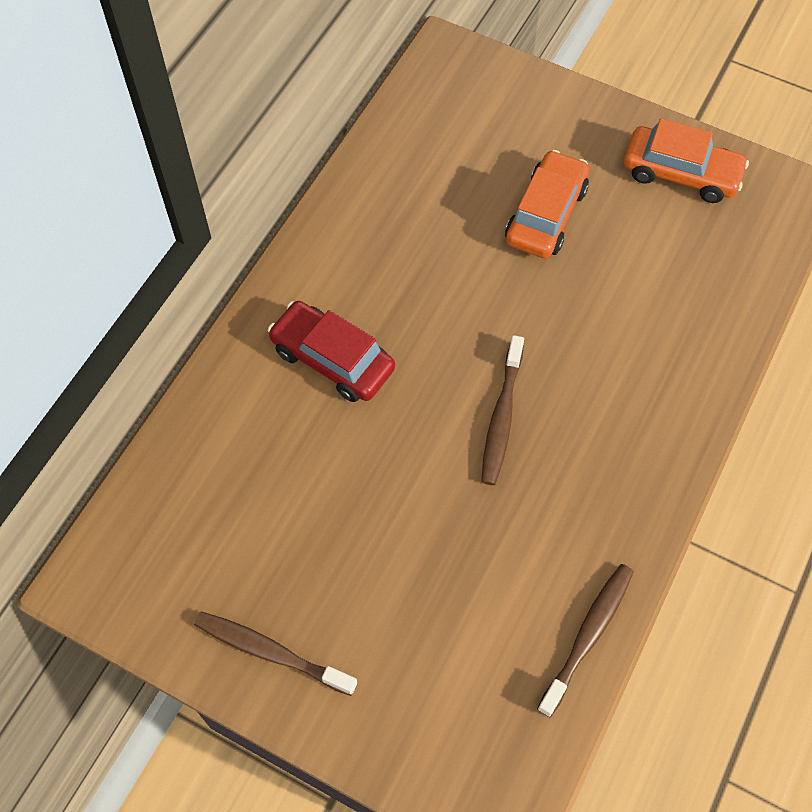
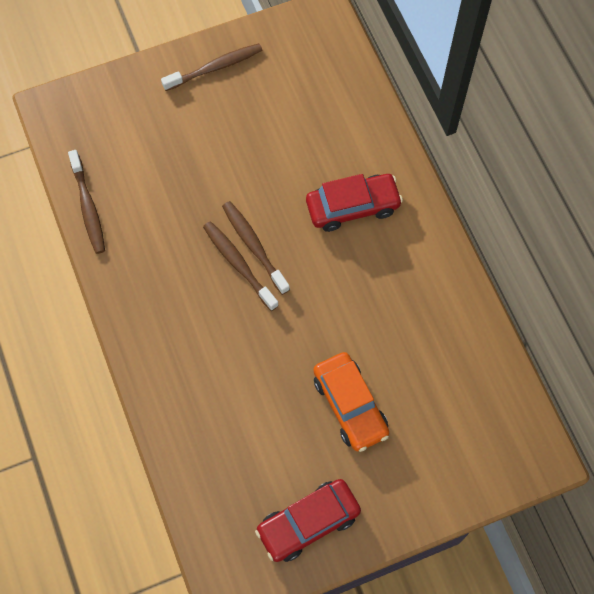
camera: 130 degrees right, 5 degrees up
(467, 418) = (254, 246): none -> brown toothbrush
(681, 173) = (308, 523): orange car -> red car

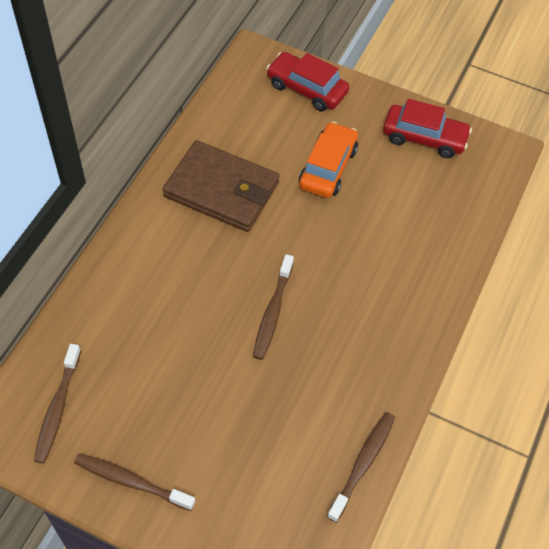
camera: 135 degrees left, 10 degrees down
(239, 265) = (298, 310): brown toothbrush -> brown toothbrush (58, 408)
(352, 207) = (174, 272): red car -> red car (306, 89)
(402, 301) = (222, 189): none -> brown wallet

